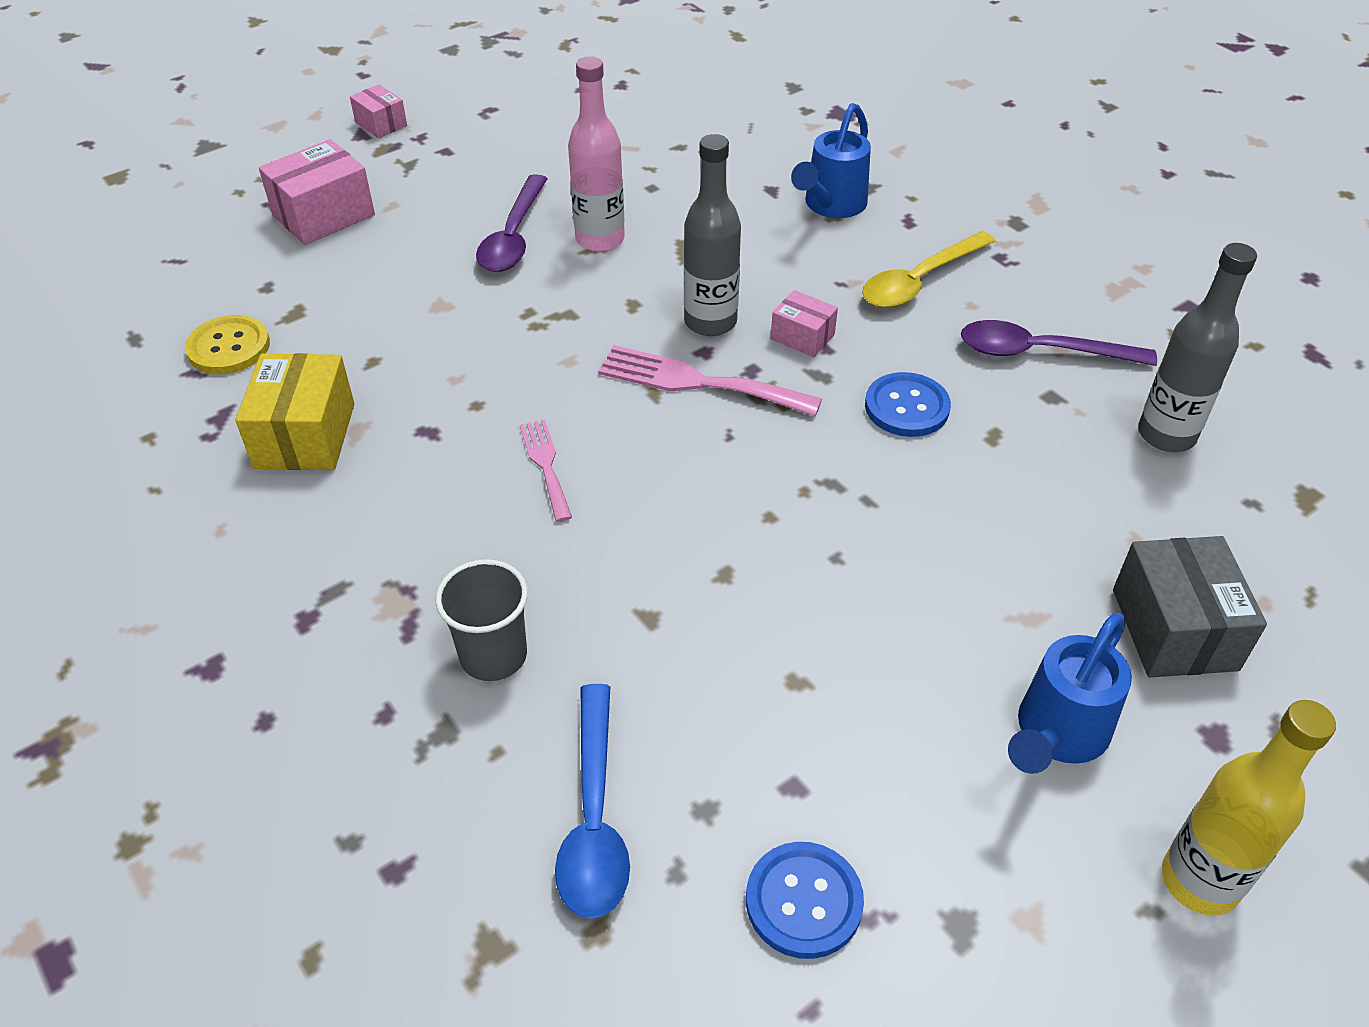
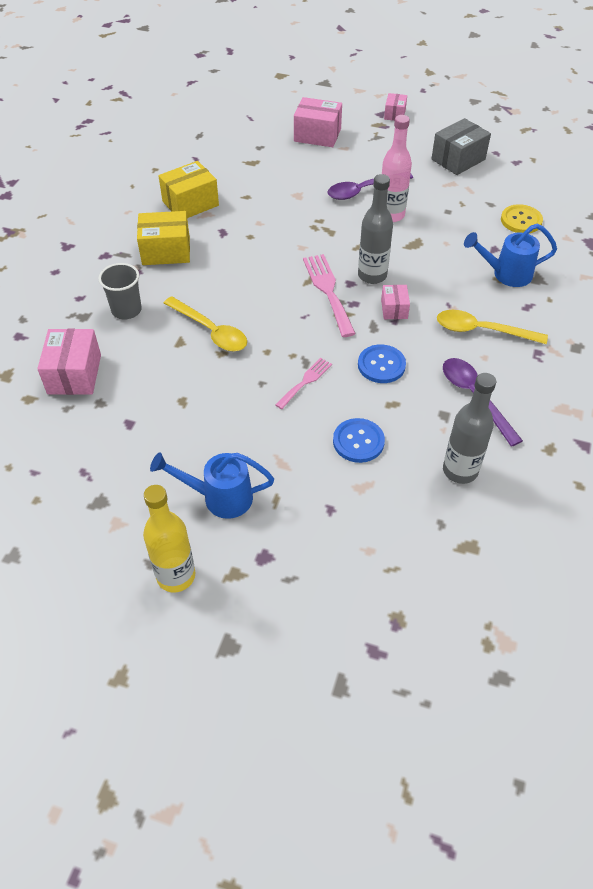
camera: 55 degrees right, 5 degrees up
(229, 347) = (217, 158): yellow button -> yellow button (521, 220)
(393, 526) = (166, 251): none -> yellow box
(545, 465) = (234, 272): pink fork -> pink fork (305, 381)
(594, 818) = (74, 374): blue spoon -> pink box
(659, 563) = (210, 331): none -> yellow spoon
(804, 901) = (78, 449): blue button -> blue button (358, 441)
(1174, 629) = (319, 519): grey box -> grey box (458, 159)

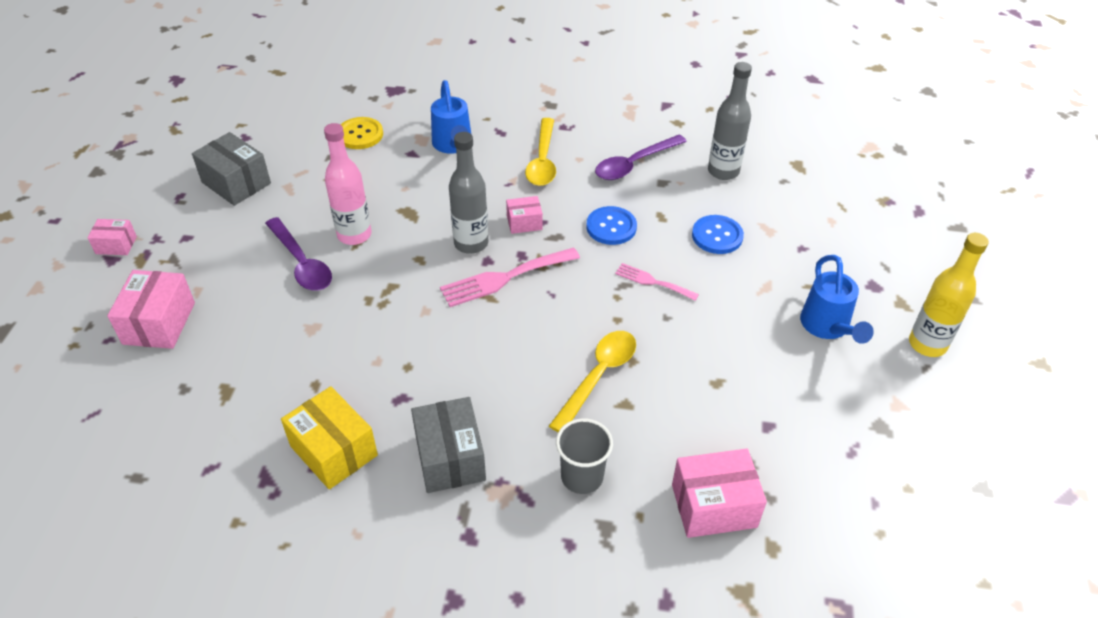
camera: 100 degrees left, 5 degrees down
(166, 251) = (450, 458): yellow box -> grey box

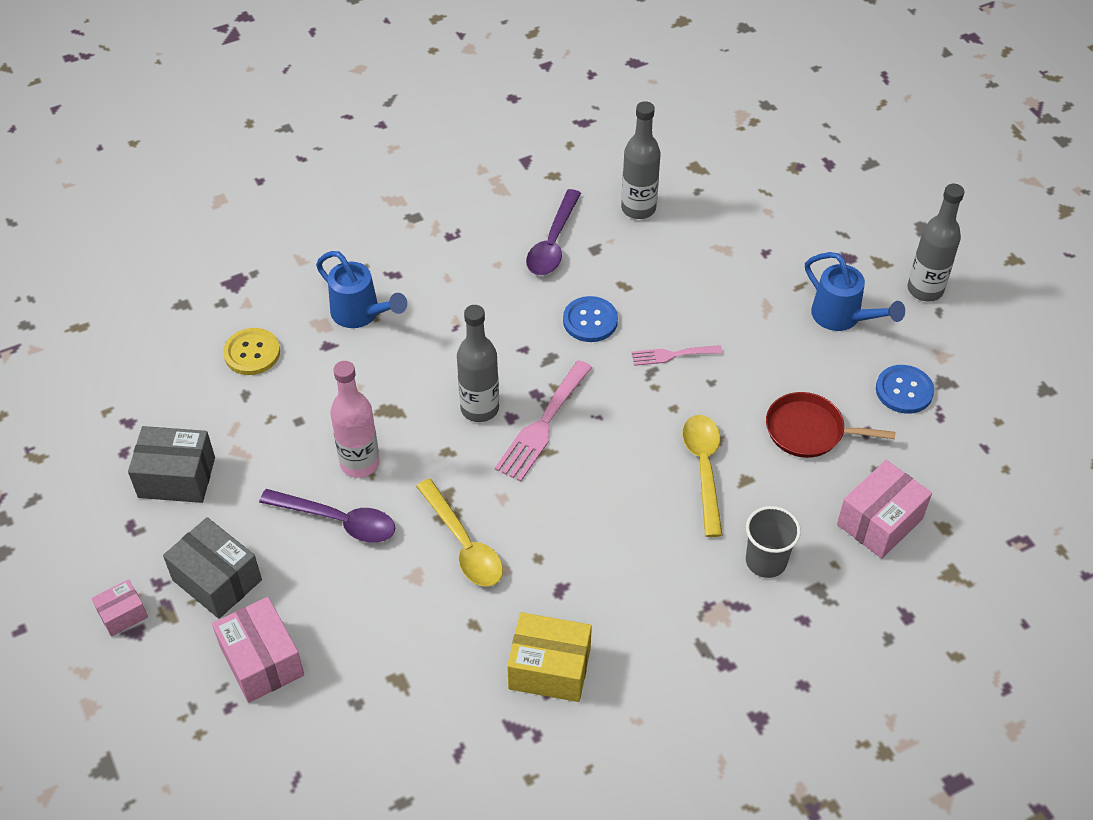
camera: 35 degrees left, 5 degrees up
(450, 458) = (650, 612): grey box -> grey box (217, 580)
(524, 223) = (508, 360): pink box -> none
(542, 160) = (464, 284): yellow spoon -> yellow spoon (463, 544)
(716, 397) = (808, 430): none -> red pan
(717, 236) = (687, 279): blue button -> blue button (904, 390)
(927, 344) = (925, 290): yellow bottle -> grey bottle

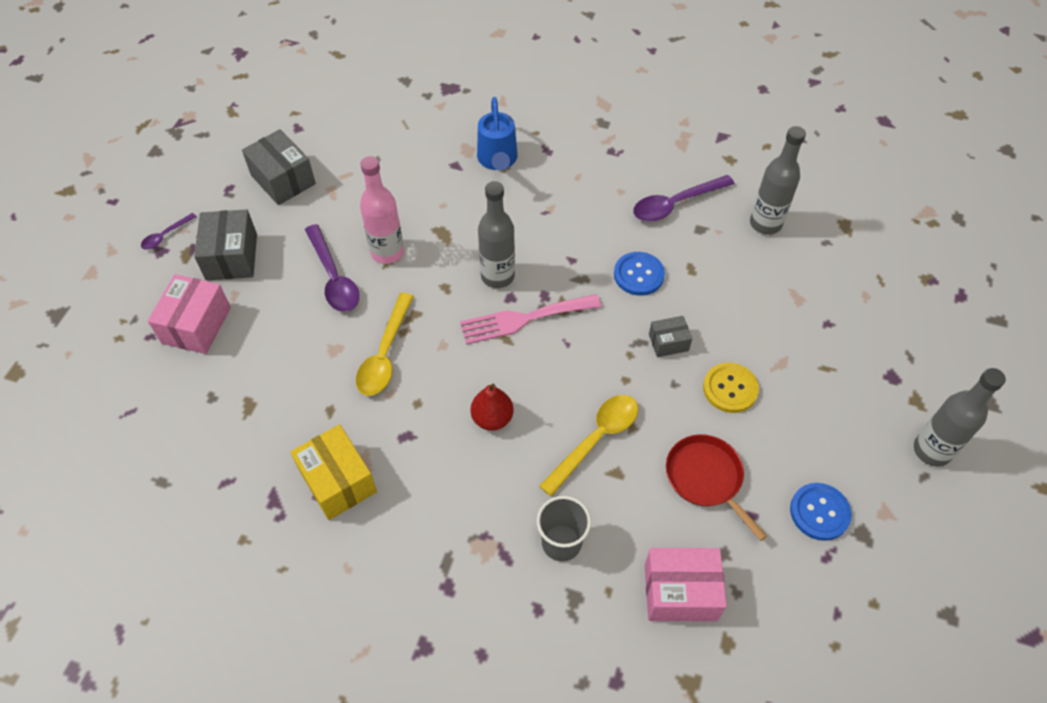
camera: 45 degrees right, 5 degrees up
(123, 614) = (165, 235): pink box -> purple spoon
(252, 353) = (408, 137): yellow button -> yellow button (730, 388)
(610, 519) = (492, 418): none -> red pear
(672, 355) = (668, 342): pink fork -> grey box
(842, 317) = (833, 417): blue watering can -> none

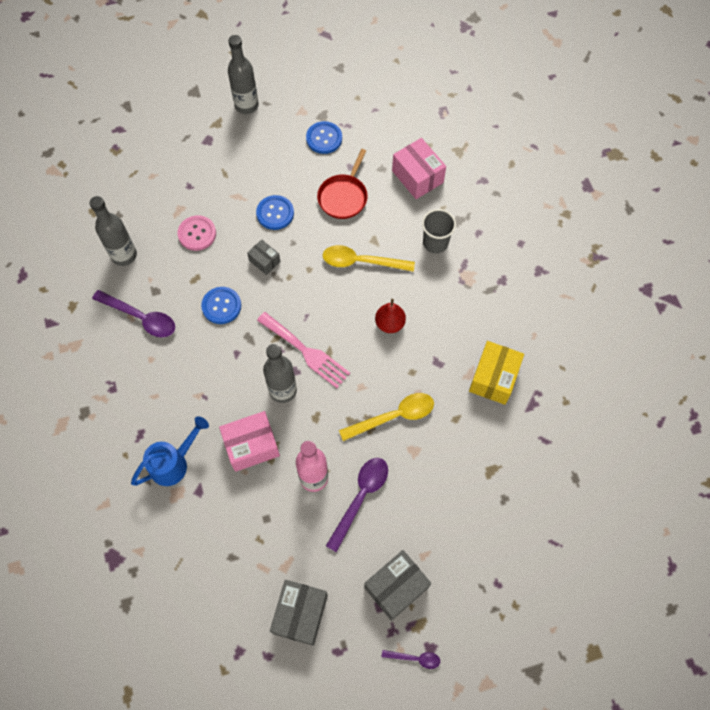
camera: 125 degrees left, 10 degrees up
(196, 325) = (465, 559): pink box -> pink box (251, 446)
(730, 388) = (275, 213): yellow button -> blue button
(751, 298) = (197, 234): none -> pink button

